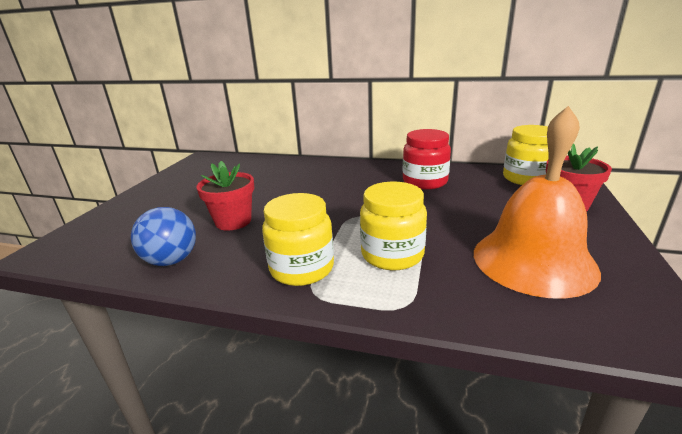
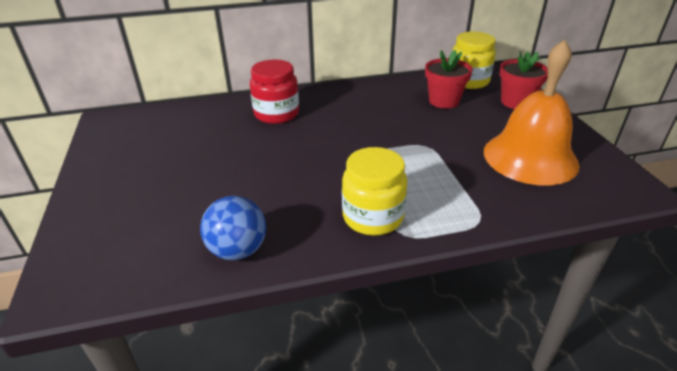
camera: 30 degrees left, 10 degrees up
(233, 221) = (252, 190): red flower pot -> red flower pot (443, 101)
(392, 254) = (432, 181): yellow jar -> none
(425, 182) = (391, 101): red jar -> red jar (276, 114)

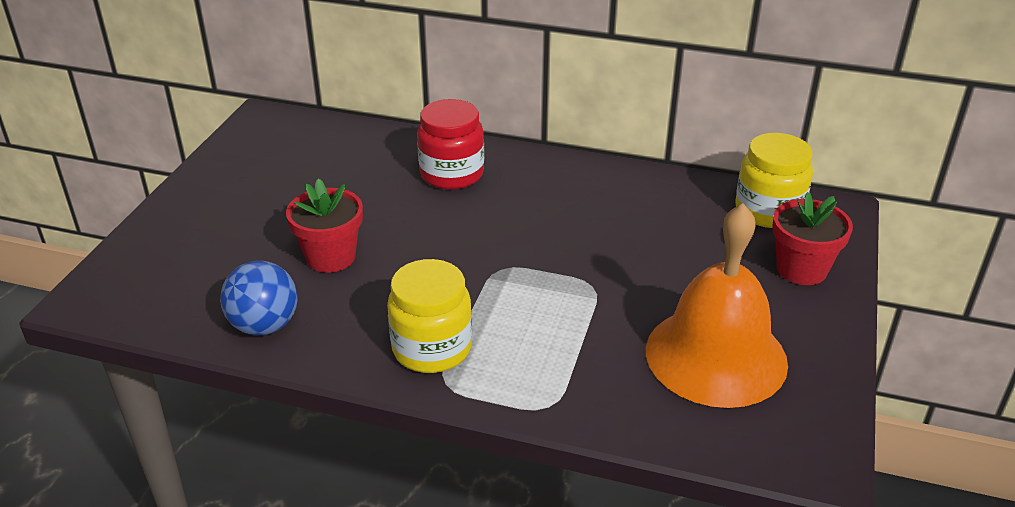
camera: 30 degrees right, 0 degrees up
(443, 101) = (692, 230): red flower pot -> red flower pot (331, 257)

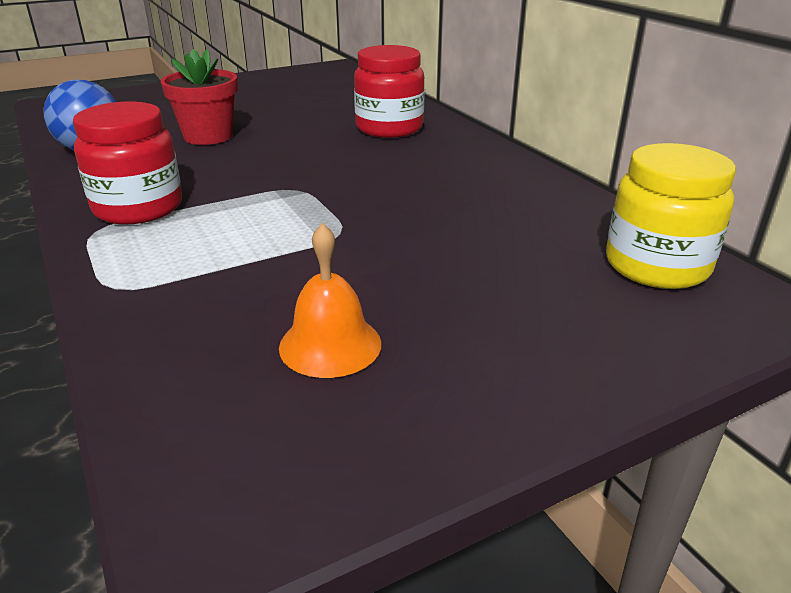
camera: 45 degrees right, 5 degrees down
(432, 348) = (138, 208): yellow jar -> red jar
(716, 356) = (330, 345): orange bell -> orange bell, size x0.48
(801, 269) = (598, 332): red flower pot -> none

